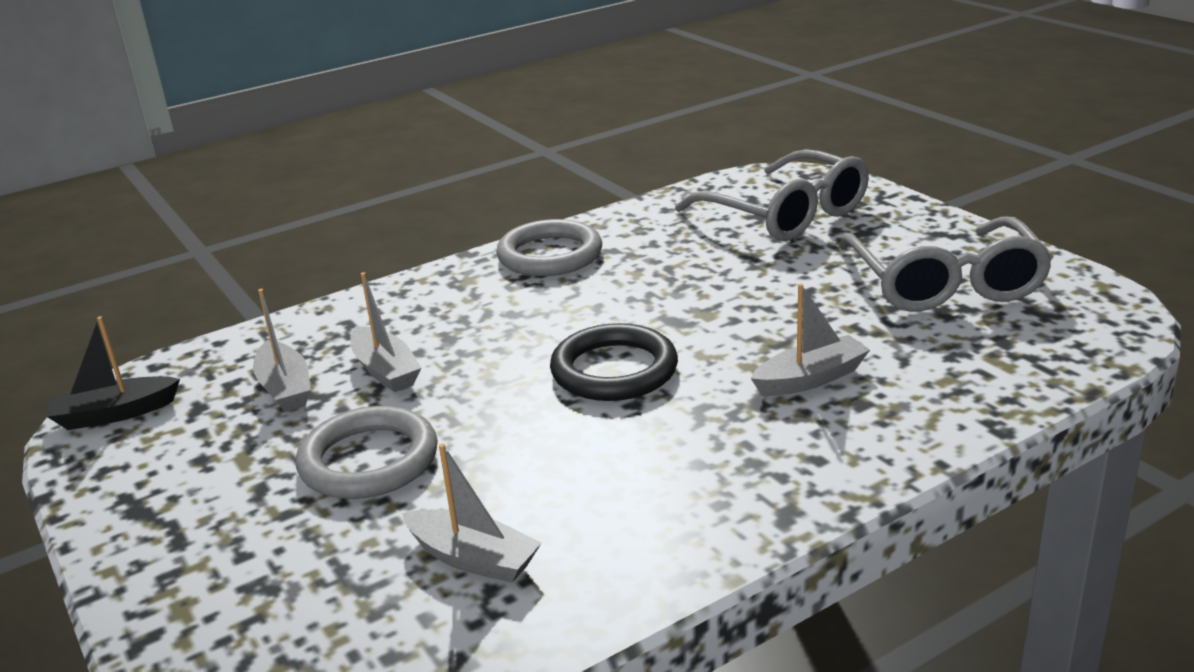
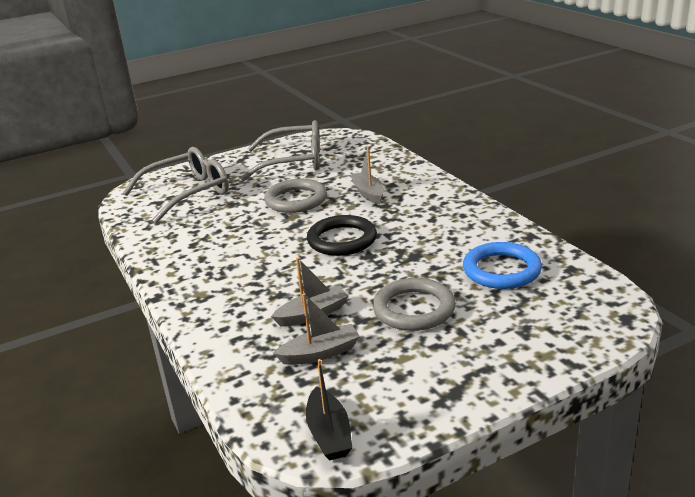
camera: 85 degrees left, 0 degrees up
(473, 558) = (501, 270): grey boat -> blue ring
(550, 255) = (185, 264): grey ring -> grey ring (296, 200)

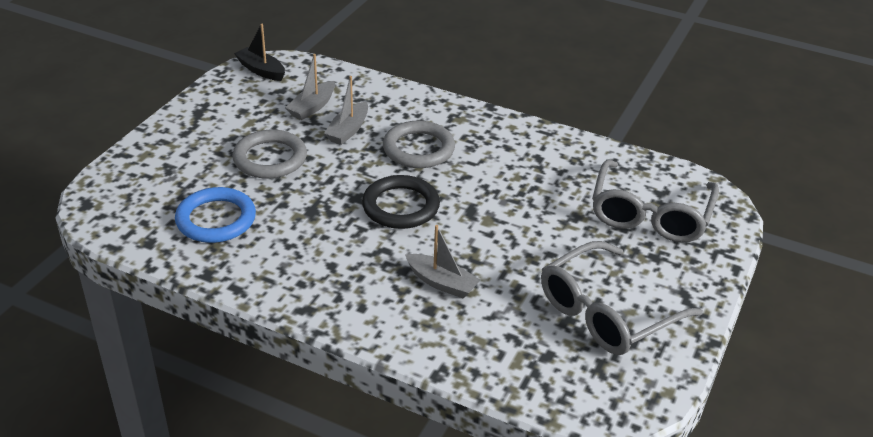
camera: 140 degrees right, 10 degrees up
(296, 200) = (514, 244): grey ring -> grey ring (418, 149)

